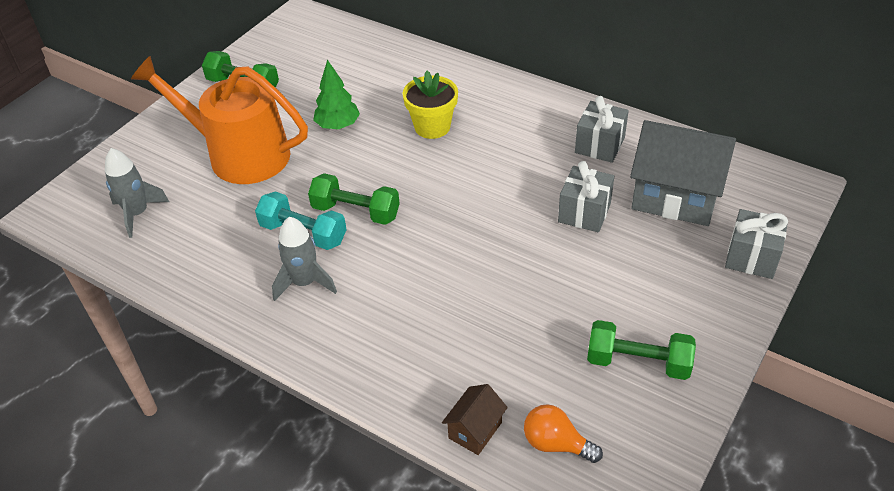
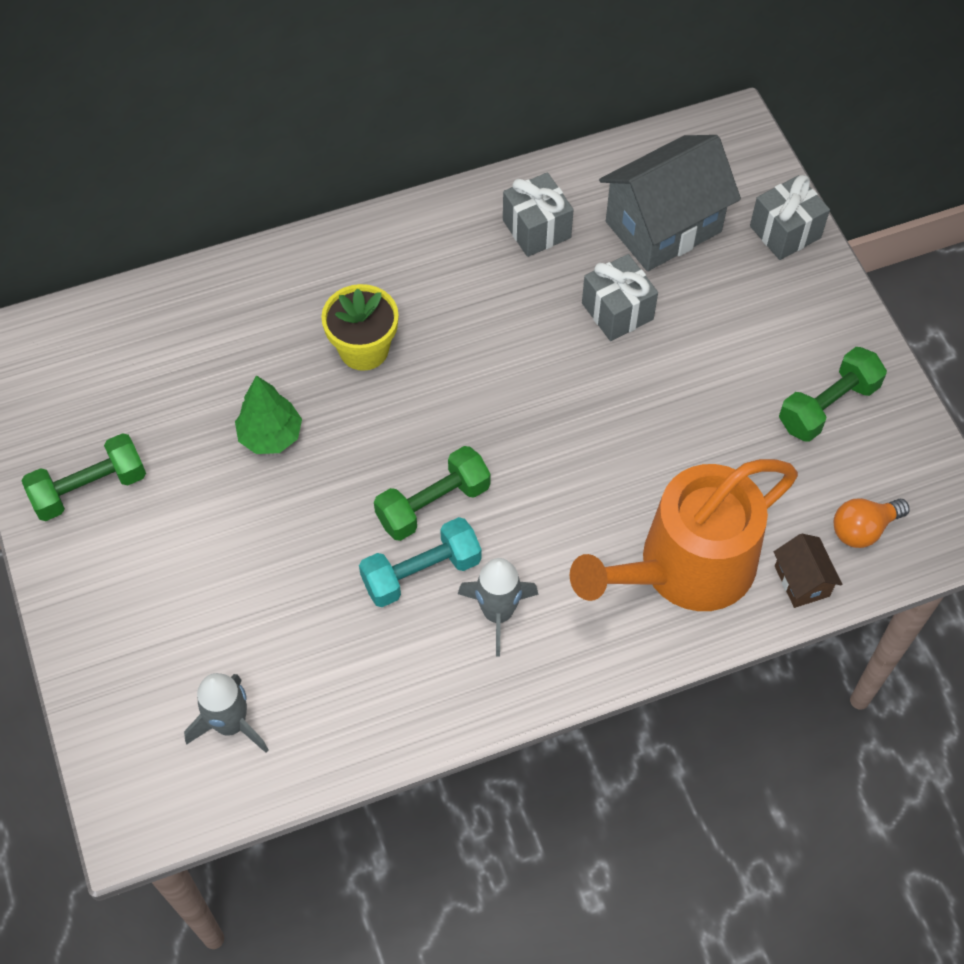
camera: 55 degrees left, 15 degrees up
(240, 155) = (224, 563): orange watering can -> orange watering can (685, 567)

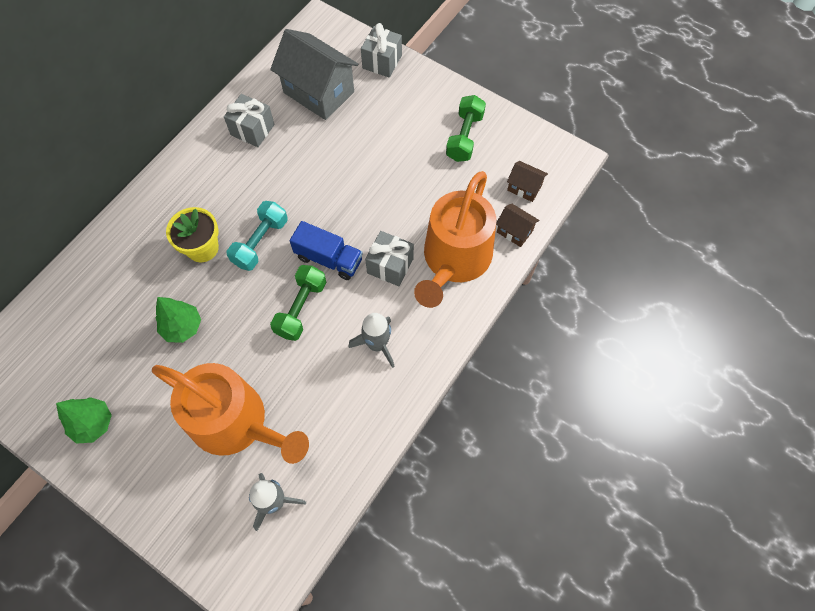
camera: 35 degrees left, 5 degrees up
(89, 488) = (93, 424): green dumbbell -> green tree
(253, 596) = (236, 422): none -> orange watering can
(421, 572) = (321, 349): turquoise dumbbell -> turquoise dumbbell (260, 242)
(515, 462) = (329, 259): none -> blue truck
(617, 311) = (326, 149): grey gift -> grey gift (390, 266)
(663, 226) = (318, 92): grey house -> grey house turned 75 degrees counterclockwise
(863, 529) = (524, 188): orange light bulb -> brown house

